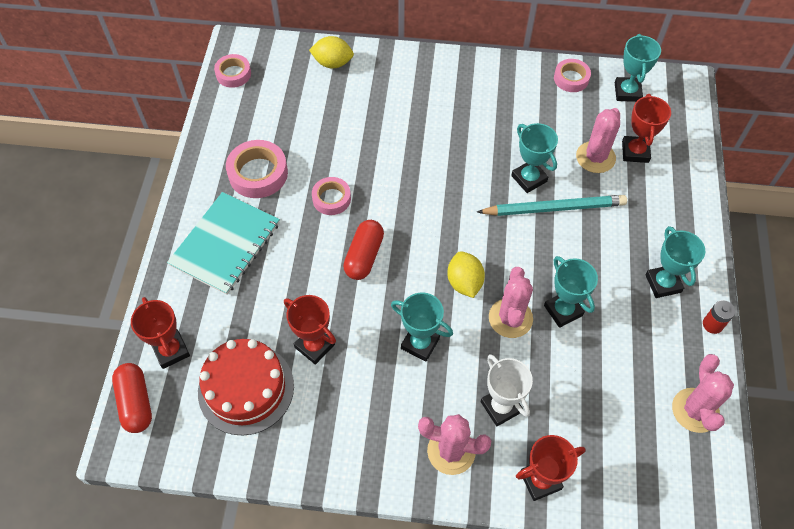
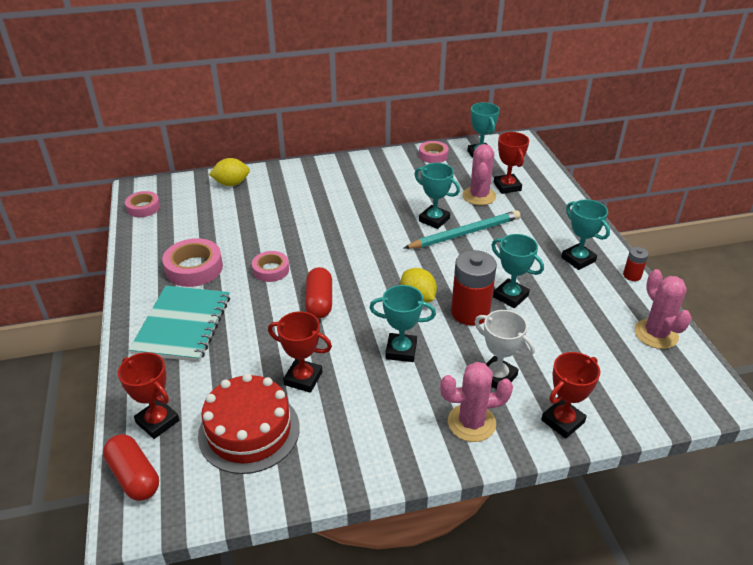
camera: 20 degrees left, 20 degrees down
(510, 318) = (470, 312): pink cactus -> red battery

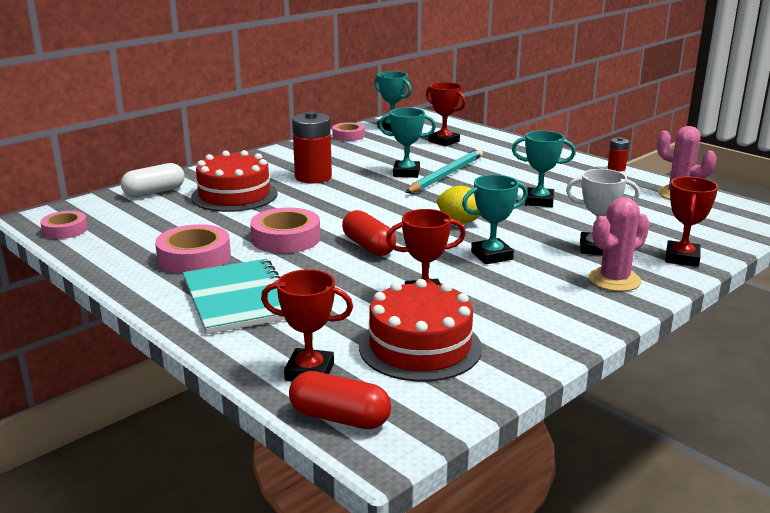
camera: 30 degrees left, 15 degrees down
(231, 184) = (154, 192): yellow lemon -> white capsule
(271, 270) = (286, 238): pink tape -> pink tape, size x1.56
(281, 205) = (234, 195): none -> red cake
(470, 312) = (519, 218): red battery -> red battery (313, 177)
(479, 196) = (427, 151): pink cactus -> none
(578, 259) = (563, 169): turquoise trophy -> none

